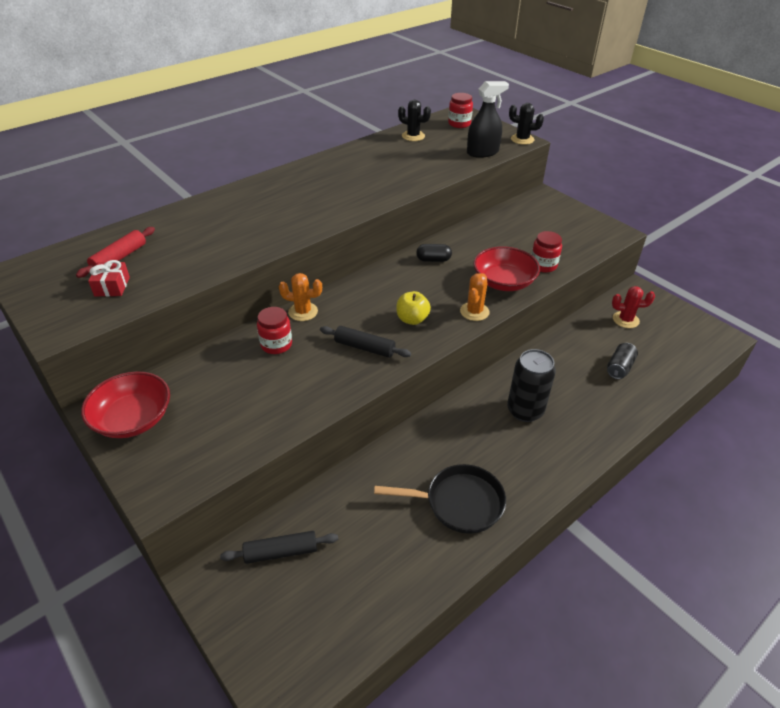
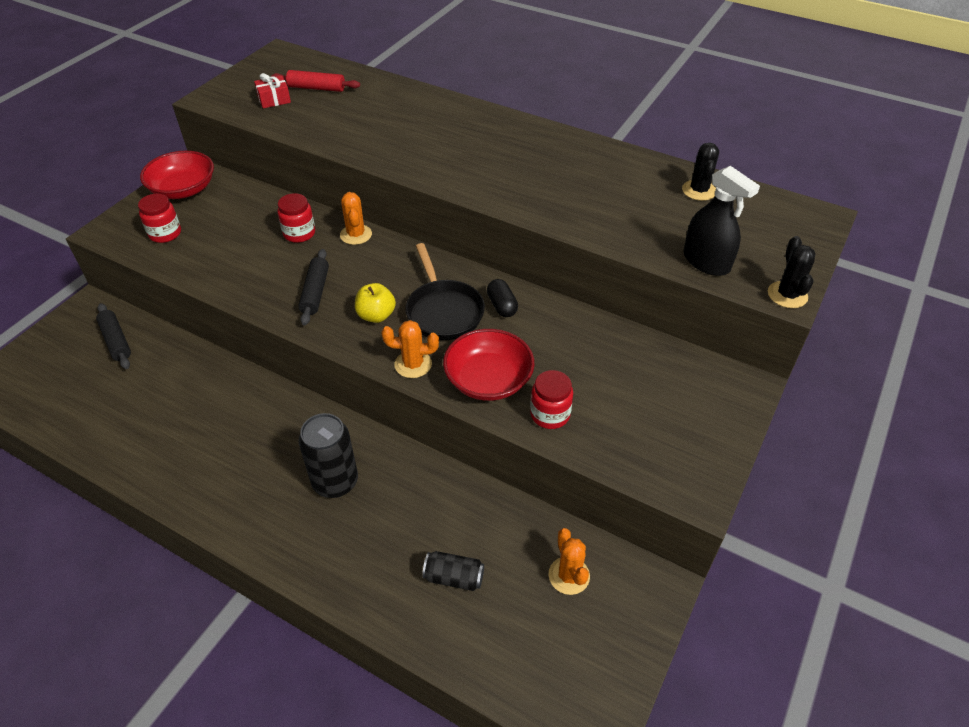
camera: 70 degrees right, 5 degrees up
(459, 124) = (778, 222): red jar -> red jar (165, 233)
(459, 503) = (187, 449): black pan -> black pan (443, 311)
(625, 320) = (569, 575): red cactus -> orange cactus

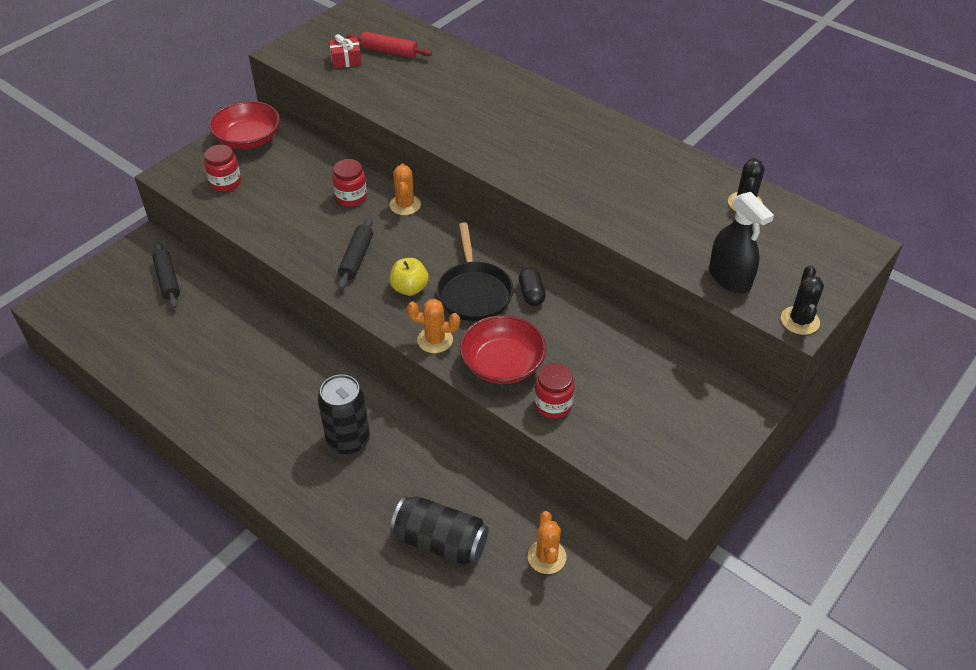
camera: 10 degrees right, 0 degrees up
(454, 577) = (440, 542): black can -> black can, size x1.68

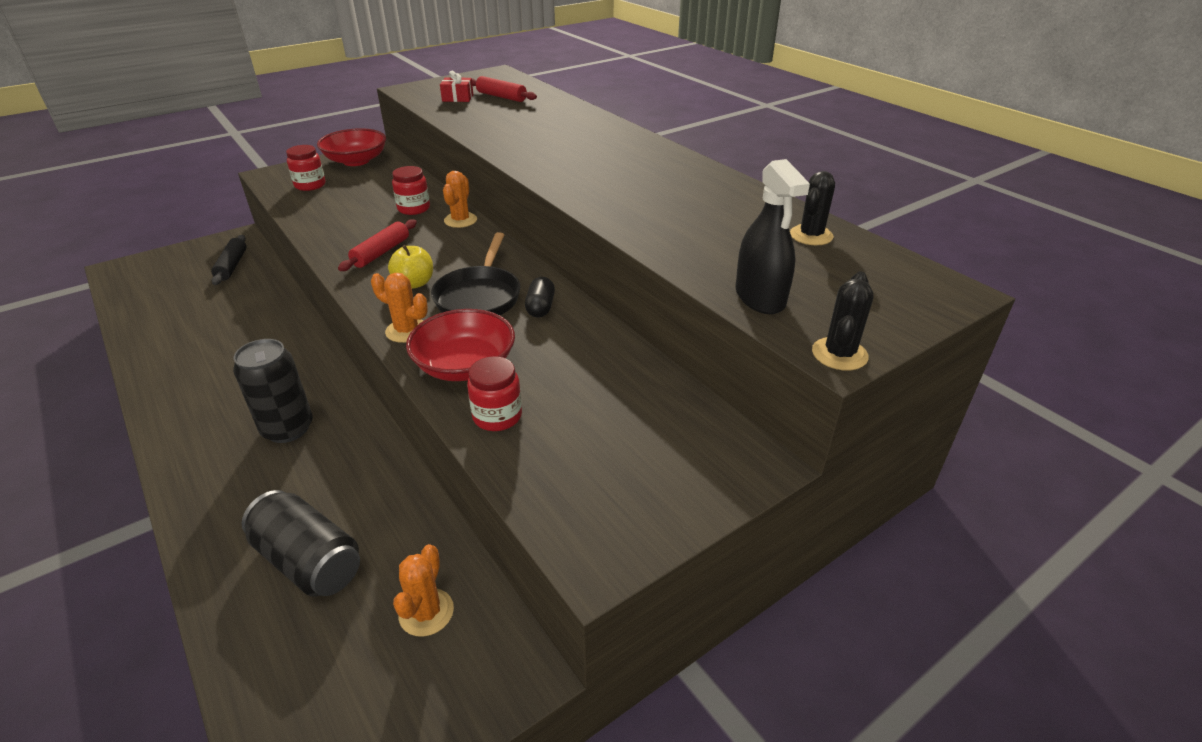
camera: 15 degrees right, 10 degrees down
(356, 258) = (381, 252): black rolling pin -> red rolling pin

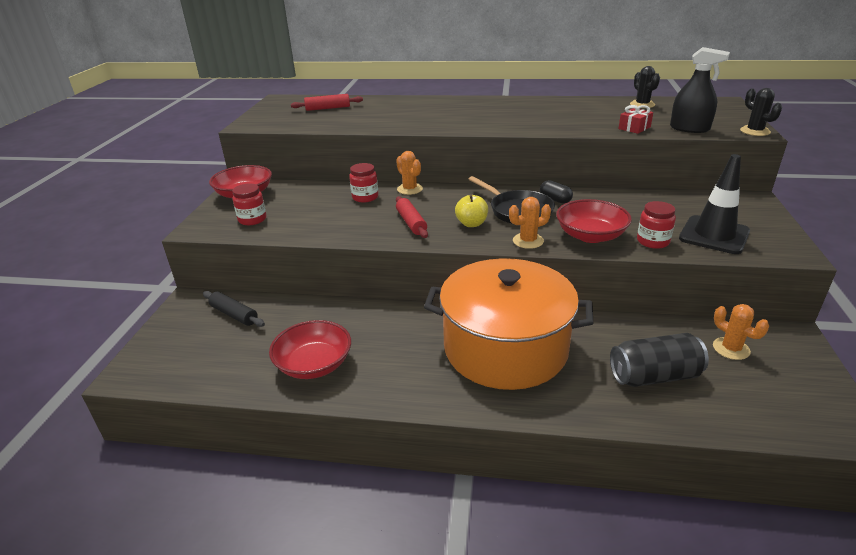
camera: 45 degrees left, 5 degrees down
(183, 337) = (314, 364): none -> red bowl
(288, 428) = (505, 348): black can -> orange pot
(457, 98) = (301, 118): red gift -> red gift (634, 128)
(574, 462) = (714, 235): none -> black traffic cone

